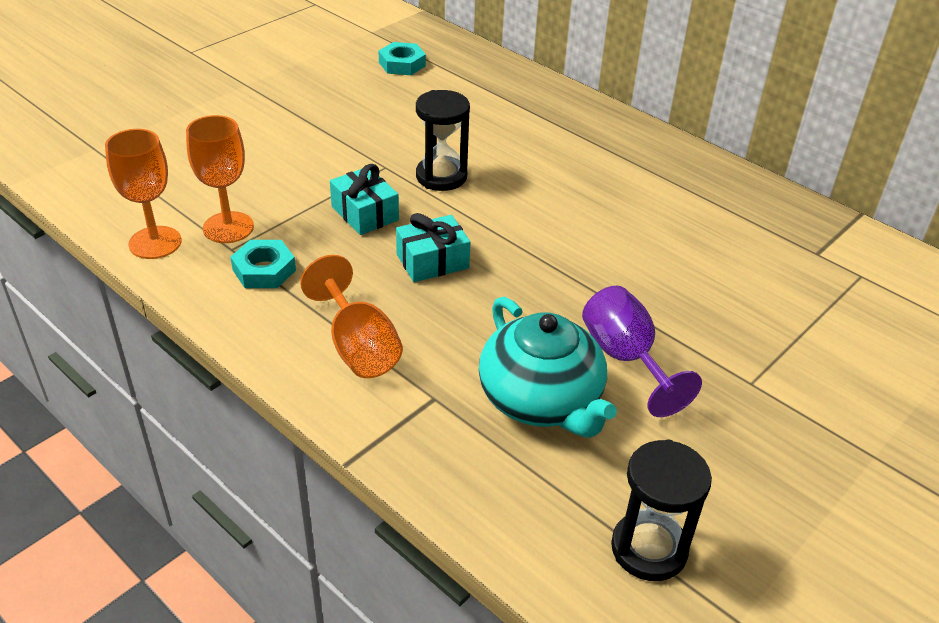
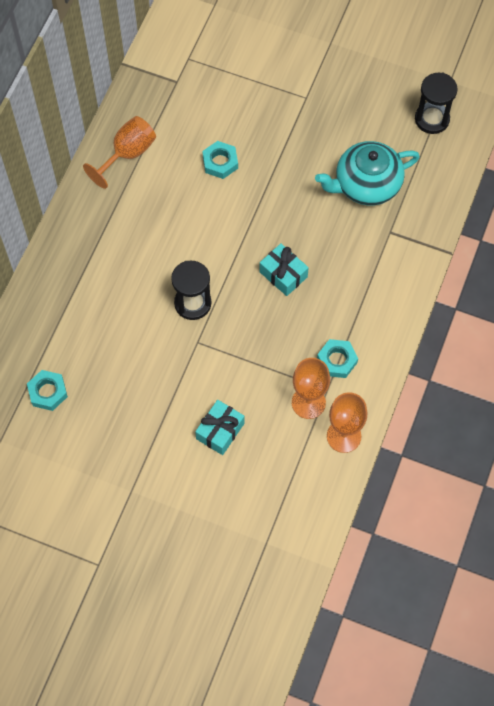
camera: 110 degrees left, 25 degrees up
(358, 347) = (373, 282): orange goblet -> orange goblet (128, 154)
(365, 213) = (255, 331): turquoise gift -> turquoise gift (220, 431)
(541, 400) = (366, 184): turquoise teapot -> turquoise teapot turned 150 degrees counterclockwise
(625, 358) = (316, 155): purple goblet -> none
(653, 255) = (220, 162): none -> turquoise nut

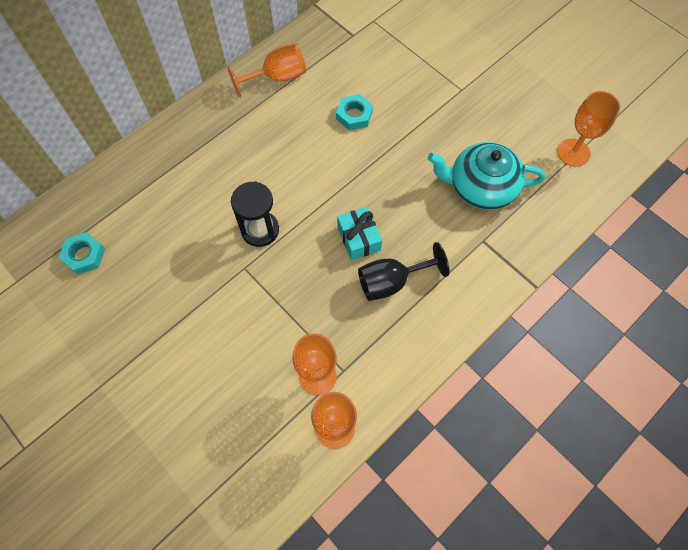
camera: 25 degrees right, 0 degrees up
(220, 431) = (216, 365): turquoise gift -> none
(330, 300) = (391, 282): none -> black goblet
(337, 360) = (368, 345): turquoise nut -> none
(432, 119) = (573, 152): black hourglass -> orange goblet

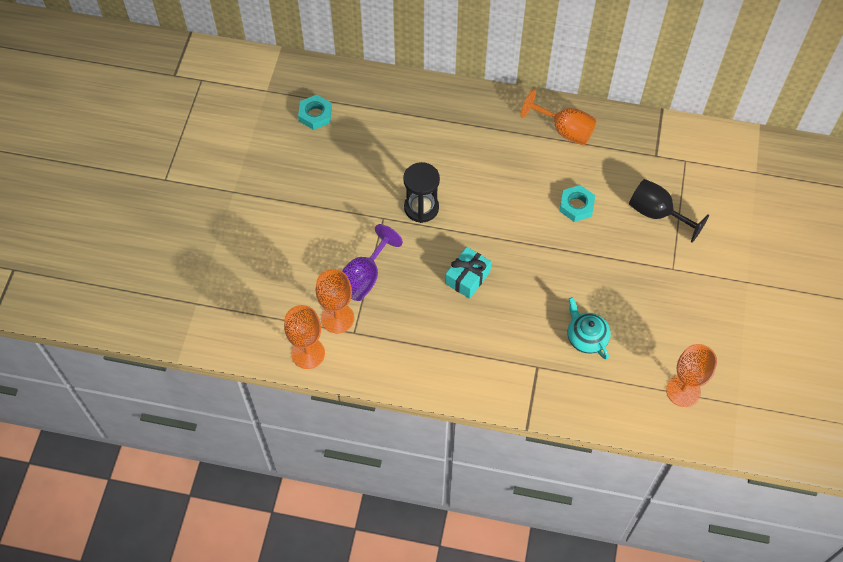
camera: 55 degrees right, 5 degrees down
(293, 324) = (364, 277): none -> purple goblet
(391, 282) = (449, 322): black goblet -> black goblet (657, 213)
(481, 187) = (586, 337): turquoise teapot -> turquoise teapot, size x0.61

